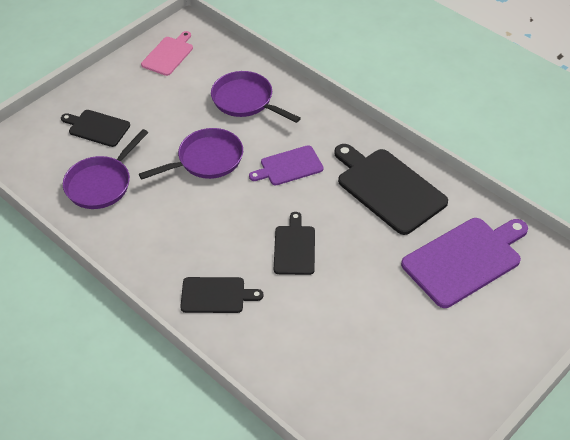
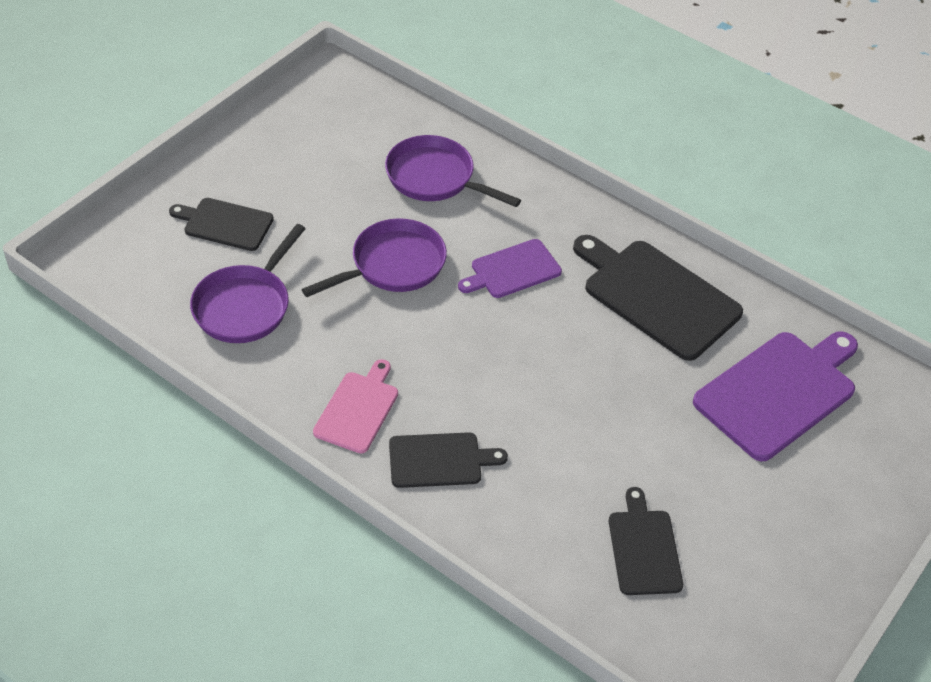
camera: 10 degrees left, 0 degrees up
(168, 55) = (312, 114): pink cutting board -> pink cutting board (358, 409)
(294, 248) = (540, 386): black cutting board -> black cutting board (643, 548)

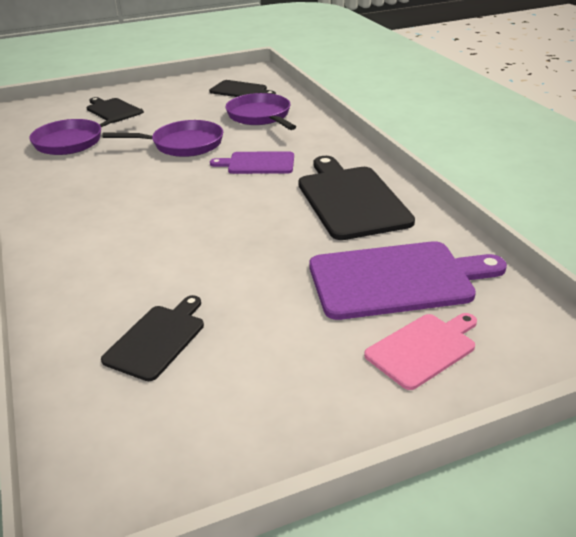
camera: 35 degrees right, 15 degrees down
(358, 409) = (68, 199): pink cutting board -> pink cutting board (423, 348)
(439, 460) = (81, 238): black cutting board -> black cutting board (240, 90)

